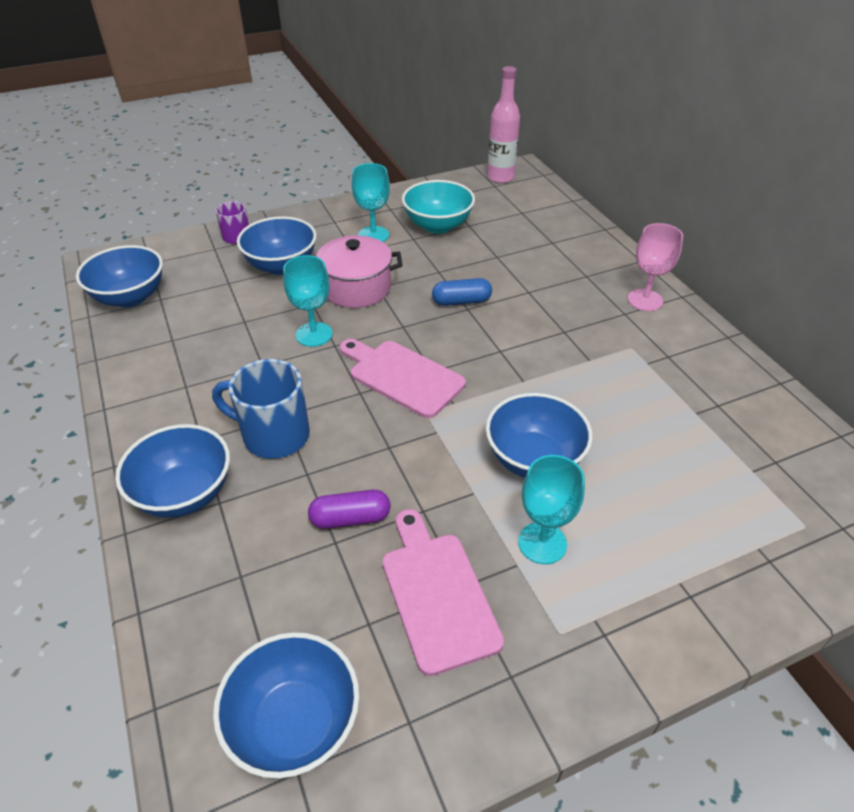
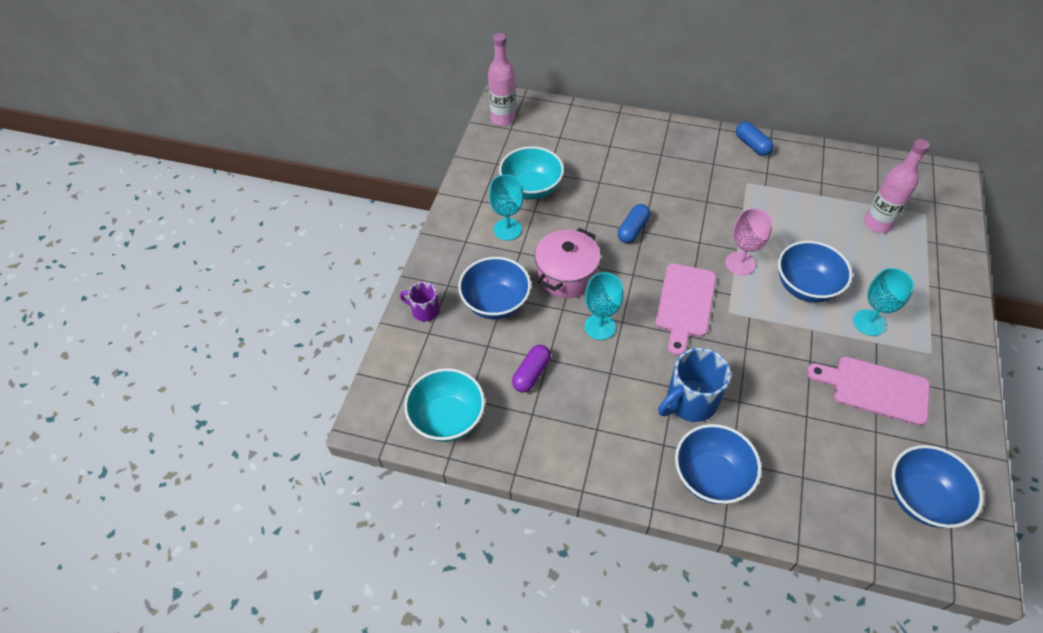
camera: 50 degrees left, 10 degrees up
(130, 297) = (447, 418): blue bowl -> turquoise bowl
(350, 518) = (793, 399): purple capsule -> purple capsule (531, 373)
(402, 376) = (685, 304): pink cutting board -> pink cutting board turned 60 degrees counterclockwise
(645, 300) = (709, 146): pink goblet -> pink goblet (740, 263)
(693, 328) = (752, 145): none -> blue capsule
(720, 484) = (877, 224): none -> pink bottle

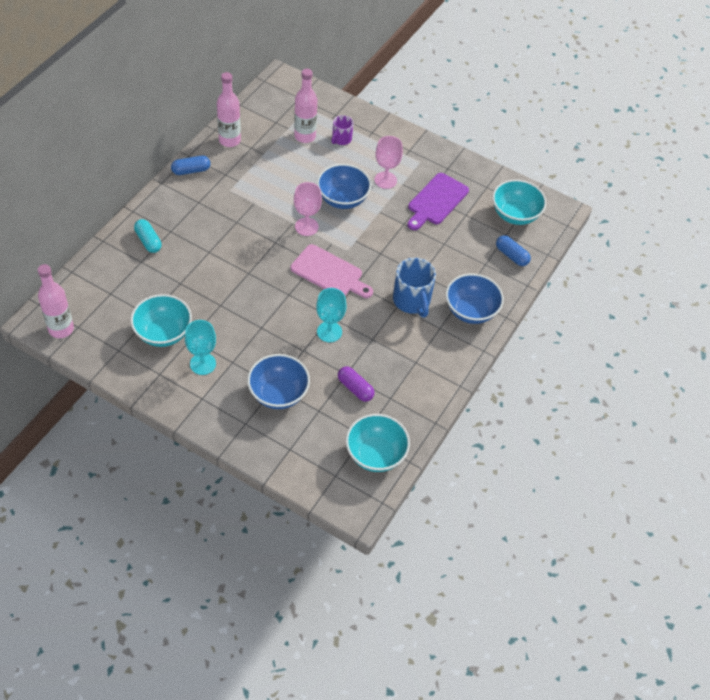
camera: 80 degrees left, 0 degrees up
(424, 311) = (265, 447): purple mug -> purple mug (341, 139)
(566, 275) = (270, 337): pink pot -> none
(633, 230) = (243, 279): blue capsule -> blue capsule (511, 255)
(638, 143) = (148, 241): none -> turquoise capsule
(818, 162) = (229, 140): none -> pink bottle
(869, 322) = (385, 180): turquoise goblet -> pink goblet
(875, 389) = (436, 201): pink cutting board -> purple cutting board
(921, 498) = (515, 215): blue bowl -> turquoise bowl

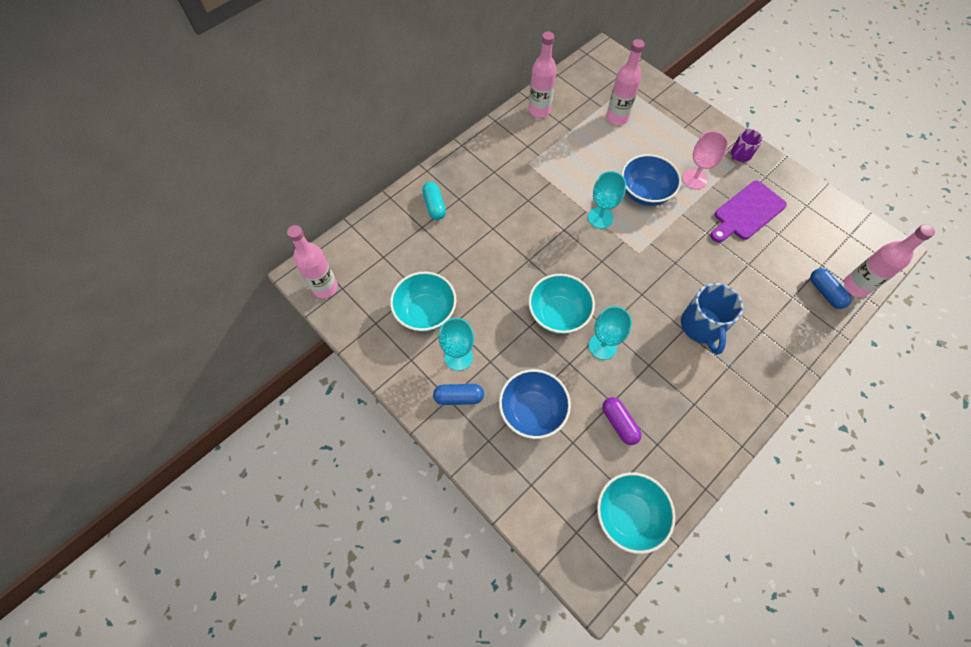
camera: 20 degrees right, 10 degrees up
(191, 170) = (494, 136): blue capsule -> blue capsule (459, 397)
(306, 227) = (600, 218): pink goblet -> turquoise goblet
(329, 273) = (615, 276): pink cutting board -> none
(341, 139) = (654, 126): purple mug -> purple mug (740, 155)
(470, 311) = (768, 352): blue bowl -> none
(515, 215) = (835, 243): turquoise bowl -> turquoise bowl (558, 314)
(536, 246) = (855, 286): none -> pink bottle

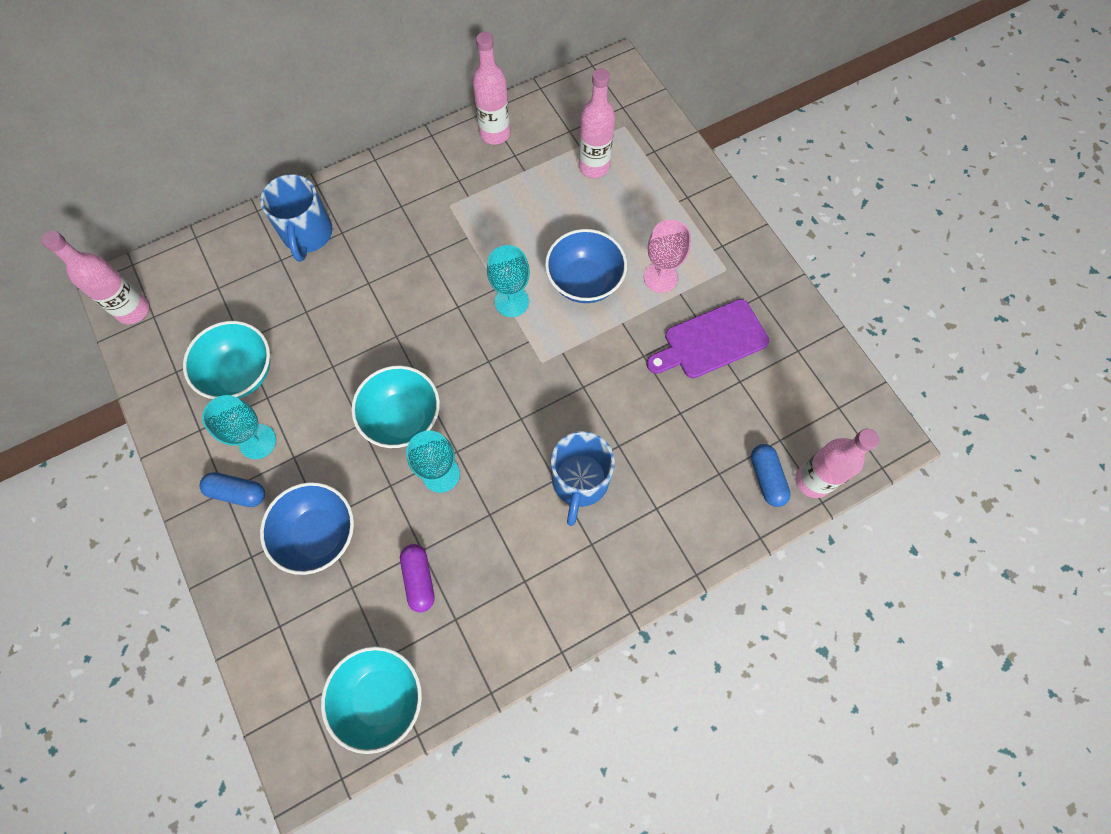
camera: 15 degrees right, 5 degrees up
(434, 205) = (307, 234): turquoise capsule -> blue mug
(740, 155) = (739, 257): purple mug -> none

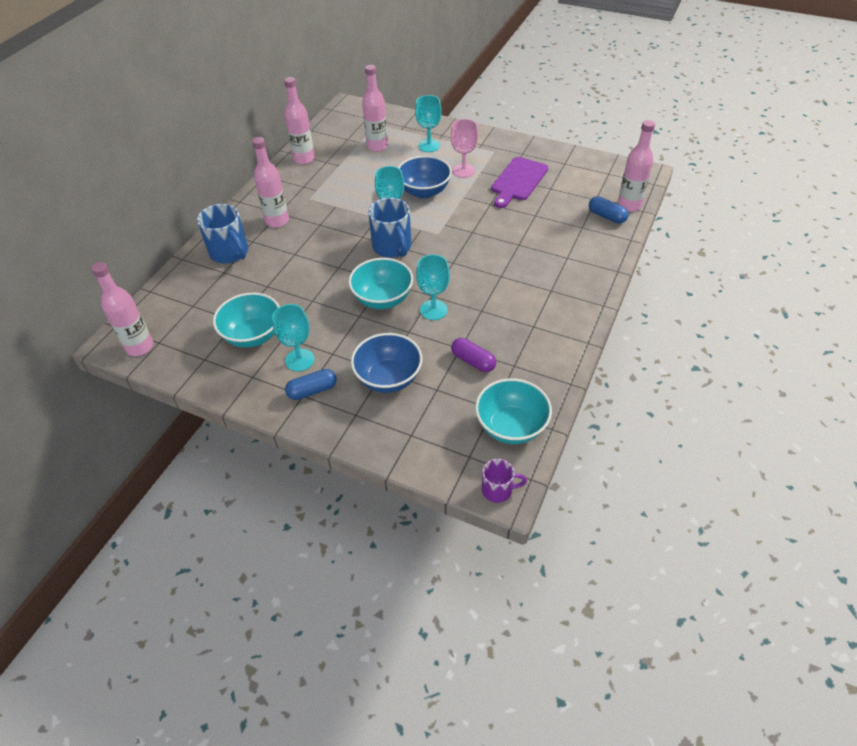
camera: 35 degrees left, 20 degrees down
(300, 764) = (498, 490): none -> purple mug
(389, 218) = (277, 221): none -> pink bottle
(579, 482) = (515, 269): blue mug -> blue mug (392, 247)
(655, 206) = (429, 146): none -> turquoise goblet

